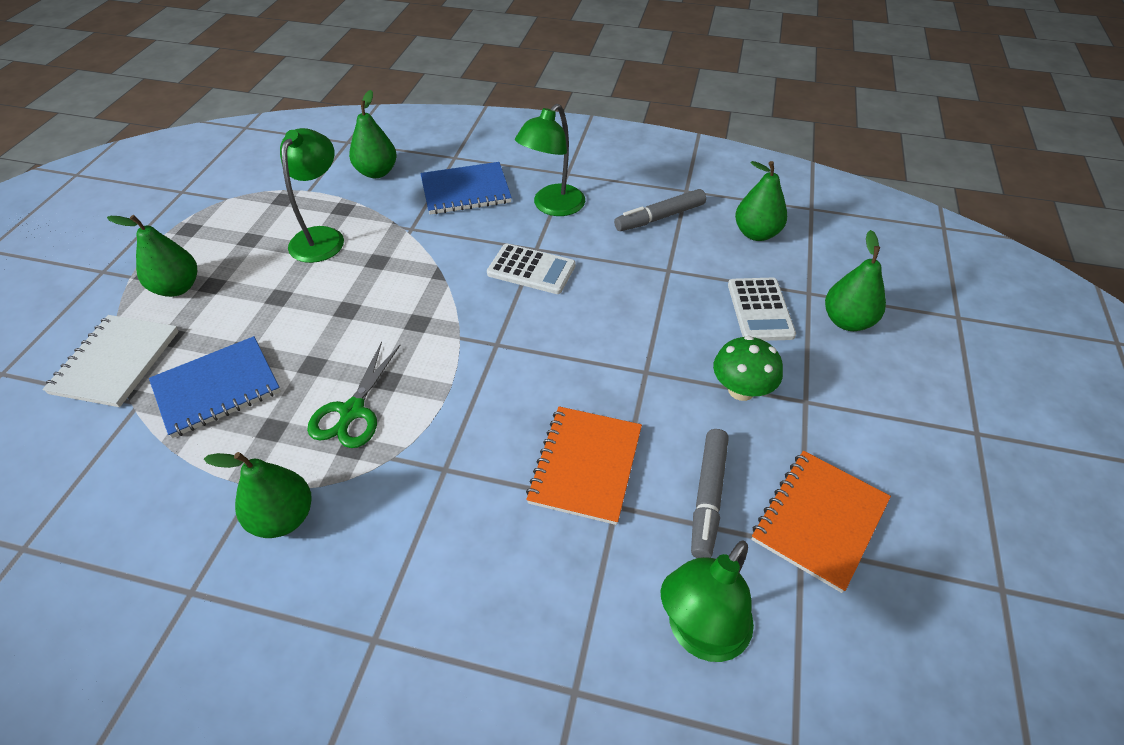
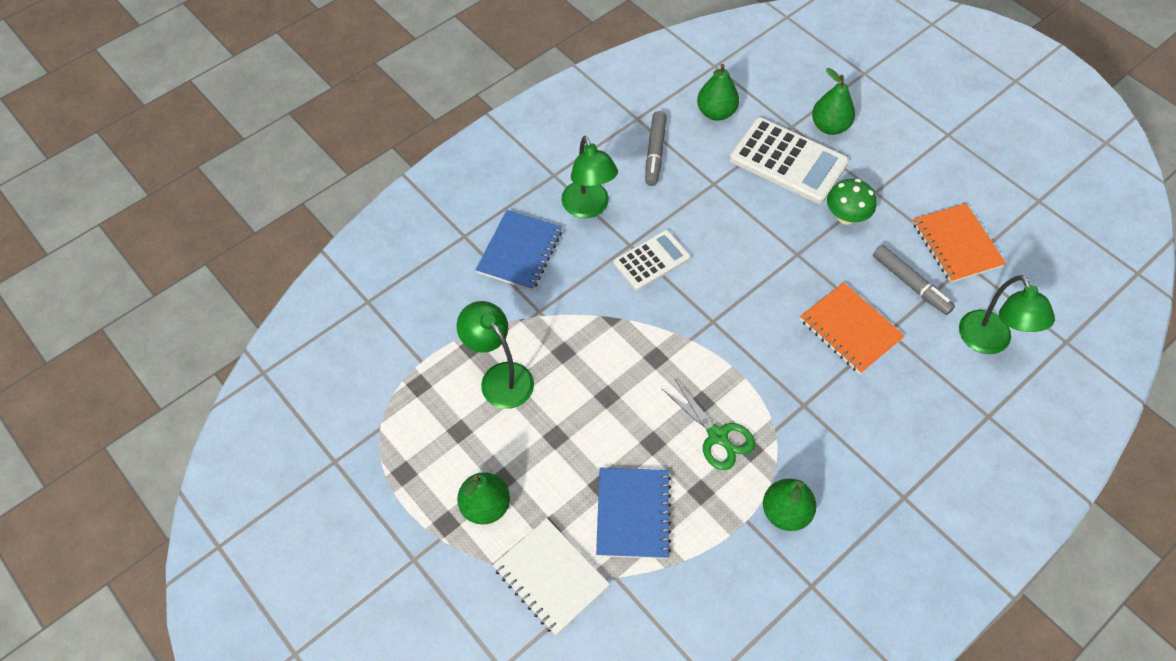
camera: 55 degrees left, 10 degrees up
(377, 172) = (438, 300): green pear -> none
(760, 310) = (788, 161): white calculator -> white calculator, size x1.62

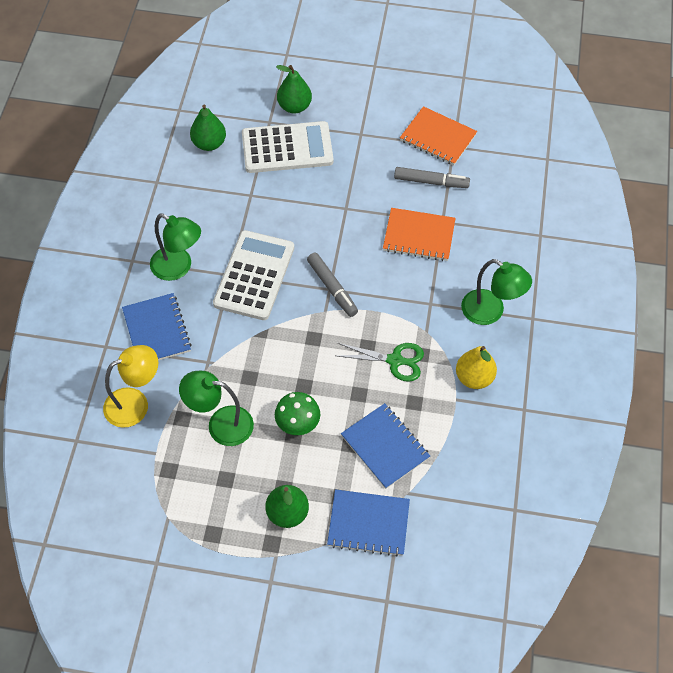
camera: 40 degrees left, 0 degrees up
(444, 304) = (135, 403): none -> yellow lamp
(550, 577) = (368, 524): white notebook -> blue notebook
(651, 260) = (254, 275): white calculator -> white calculator, size x1.62
(655, 152) = (191, 198): grey marker -> grey marker (332, 287)
(785, 512) = (474, 378): green pear -> yellow pear
(846, 216) = (356, 162): green mushroom -> green mushroom (298, 424)
(989, 342) = (505, 188): green lamp -> green lamp (490, 312)

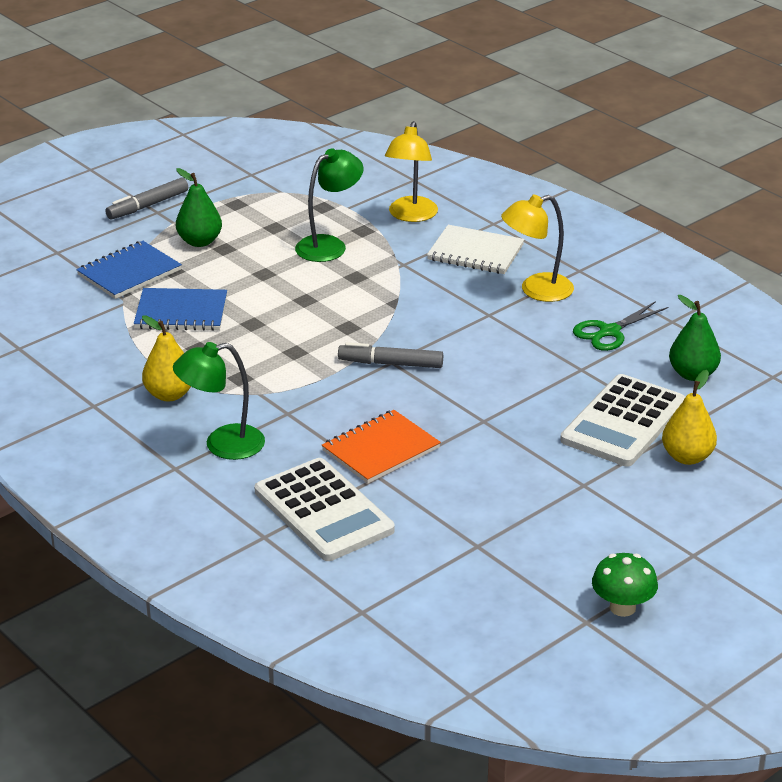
camera: 130 degrees right, 25 degrees down
(157, 330) = (475, 252): blue notebook -> white notebook
(178, 268) = (536, 290): green lamp -> yellow lamp
(254, 275) = (468, 327): white calculator -> white calculator (323, 511)
(294, 106) = (687, 457): green pear -> yellow pear
(298, 424) = (272, 280): green mushroom -> green mushroom (622, 607)
(395, 360) = (256, 360): green scissors -> green scissors (609, 332)
(430, 182) = (445, 498): grey marker -> grey marker (148, 205)
(438, 138) = (506, 540): orange notebook -> none

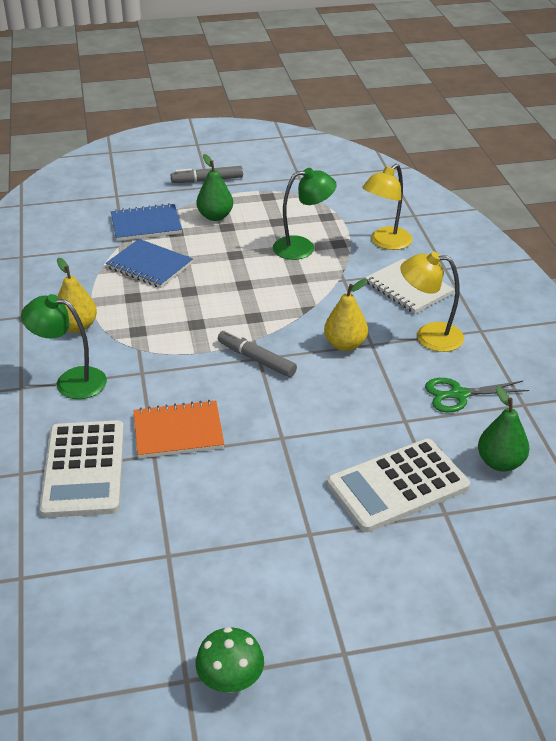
camera: 30 degrees right, 5 degrees up
(687, 457) = (425, 545): yellow pear -> yellow pear (345, 345)

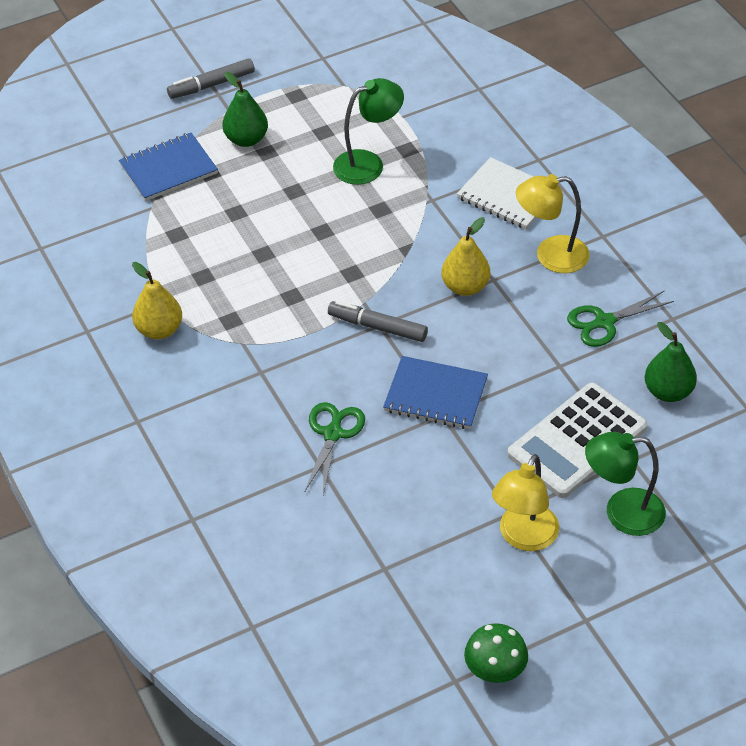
camera: 15 degrees left, 10 degrees up
(71, 381) = (188, 400): green lamp -> green lamp (622, 512)
(84, 469) = (256, 499): white calculator -> none
(149, 265) = (201, 228): blue notebook -> blue notebook (435, 395)
(178, 431) = (333, 433): orange notebook -> green scissors
(385, 243) = (460, 137): yellow lamp -> yellow lamp (524, 537)

